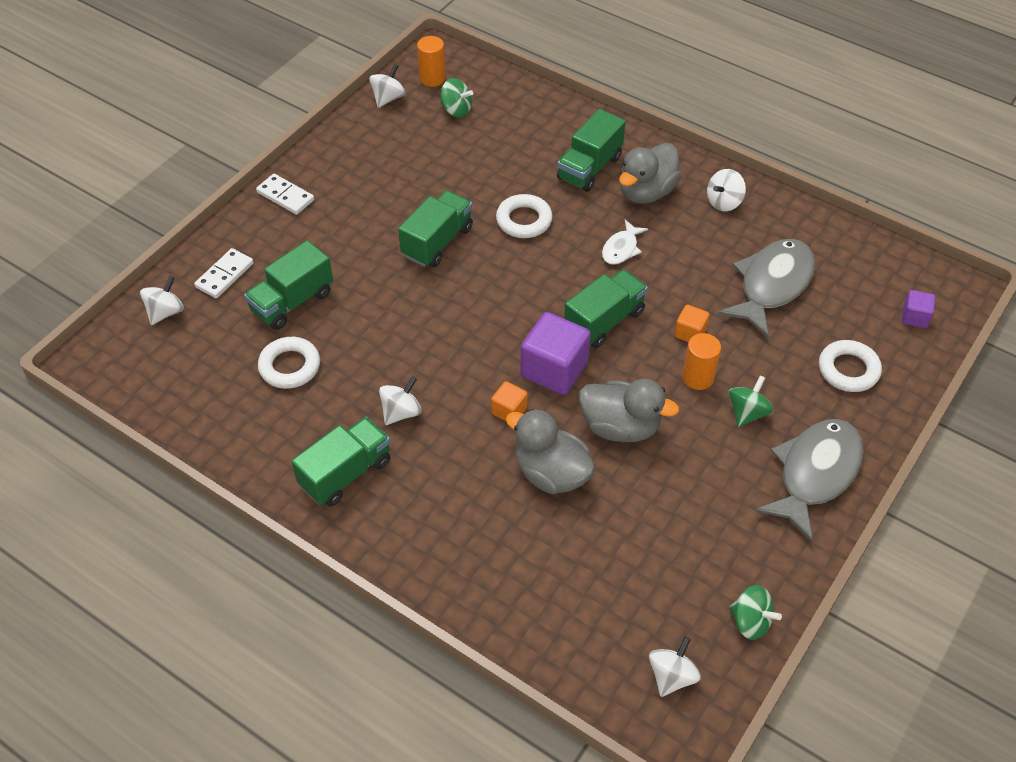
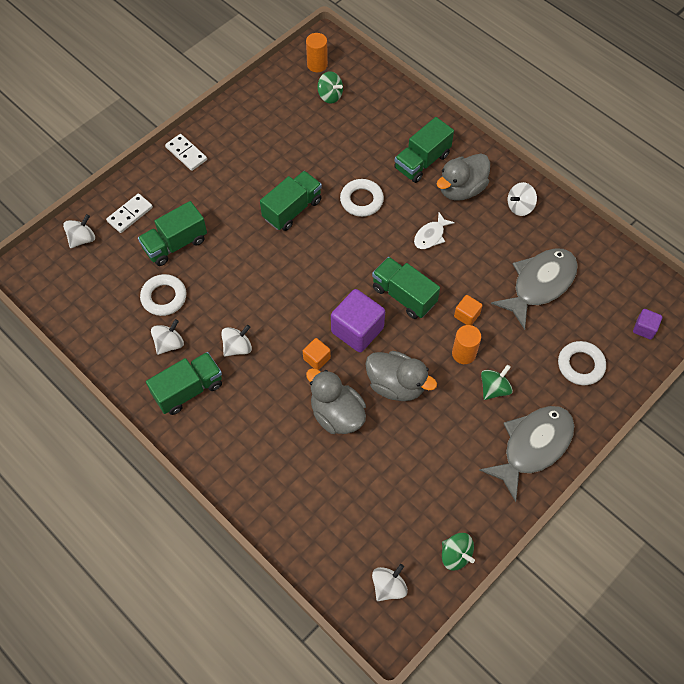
camera: 10 degrees right, 10 degrees up
(388, 98) = (279, 78): white spinning top -> white spinning top (169, 344)
(604, 321) = (403, 295): green truck -> green truck turned 105 degrees counterclockwise

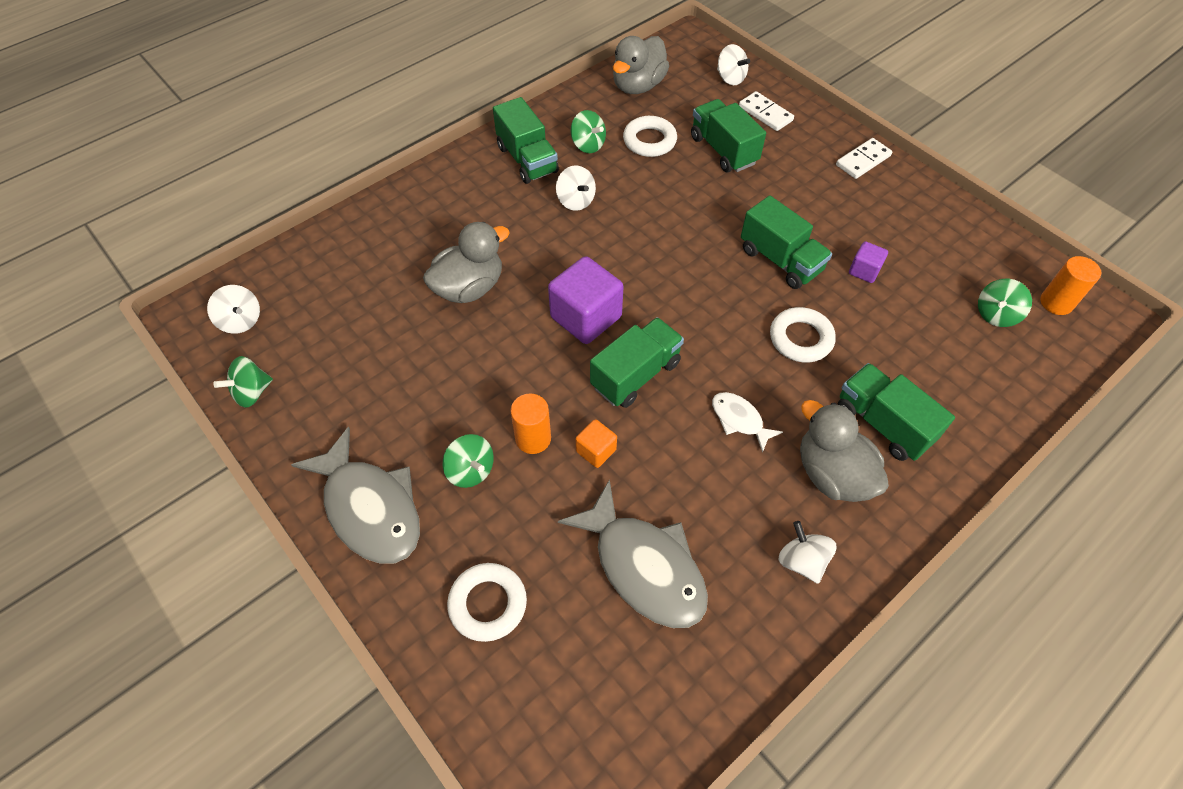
camera: 95 degrees right, 5 degrees down
(169, 344) = (588, 145): white spinning top -> green spinning top
(316, 358) = (549, 273): orange cube -> none
(396, 385) = (498, 352): grey duck -> grey duck (638, 86)
(644, 328) = (541, 733): purple cube -> purple cube (864, 271)

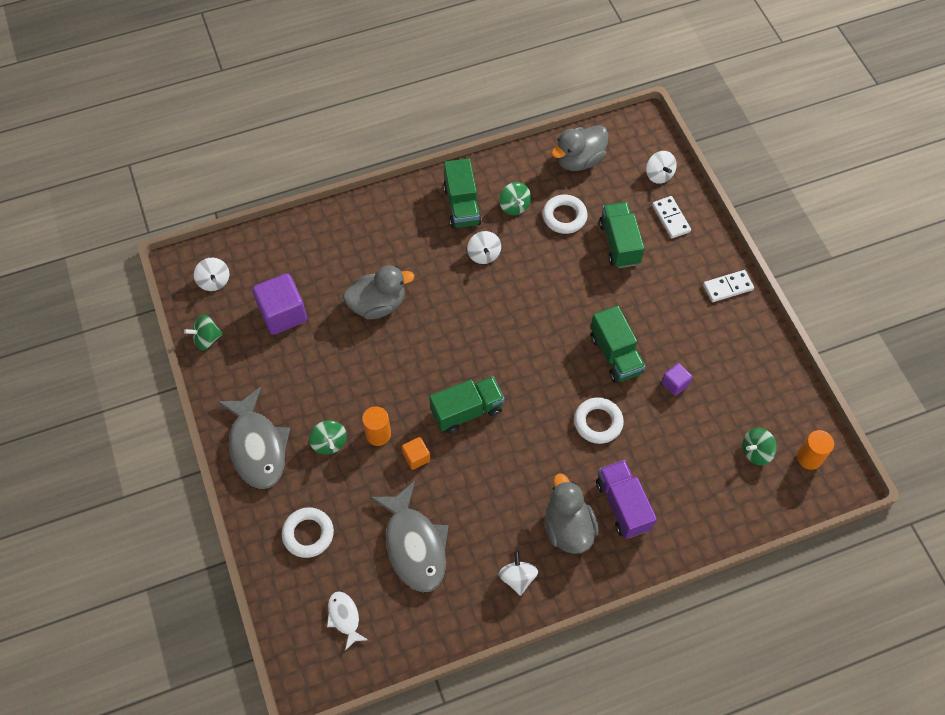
camera: 20 degrees right, 5 degrees up
(586, 317) = (451, 355): purple cube -> purple cube (283, 314)
(739, 420) = (523, 468): white fish -> white fish (344, 617)
(882, 424) = (623, 505): green truck -> purple truck

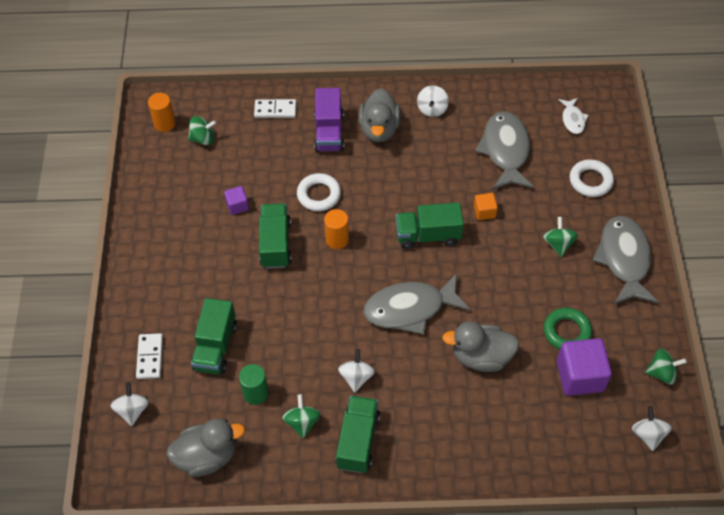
camera: 160 degrees left, 5 degrees down
(303, 352) = (566, 332): none -> green ring
(378, 434) = (512, 239): orange cylinder -> orange cylinder (337, 239)
(458, 330) = (410, 308): none -> grey fish
(564, 217) = (256, 393): white ring -> green cylinder
(728, 287) = (139, 272): white domino -> white domino (275, 110)

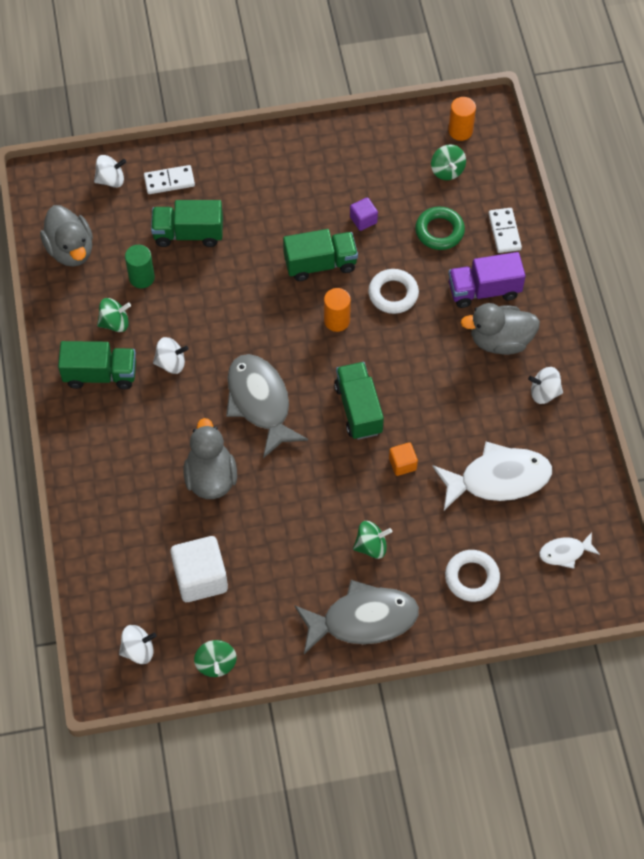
camera: 80 degrees right, 5 degrees up
(505, 150) = (498, 479): grey fish -> white fish
(566, 332) = (254, 561): green ring -> green ring (439, 231)
(580, 376) = (200, 578): purple cube -> white cube

